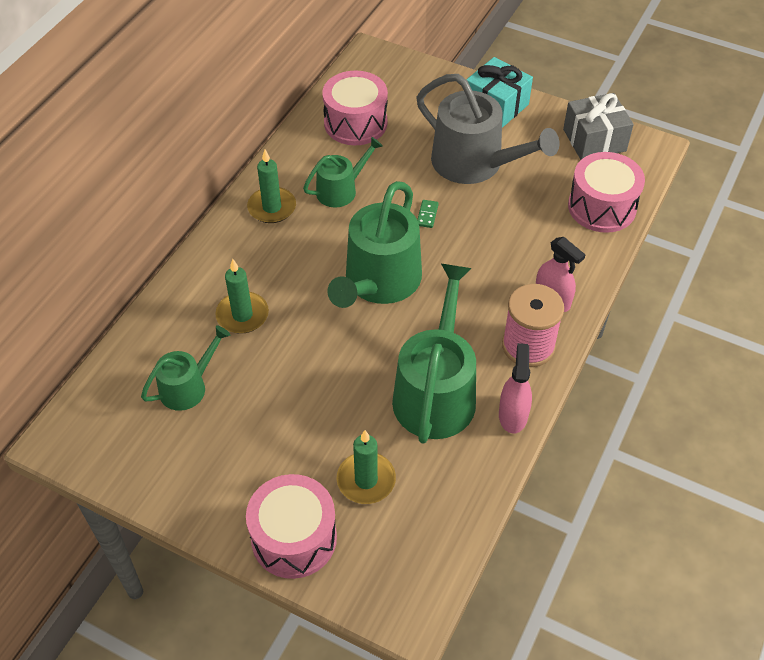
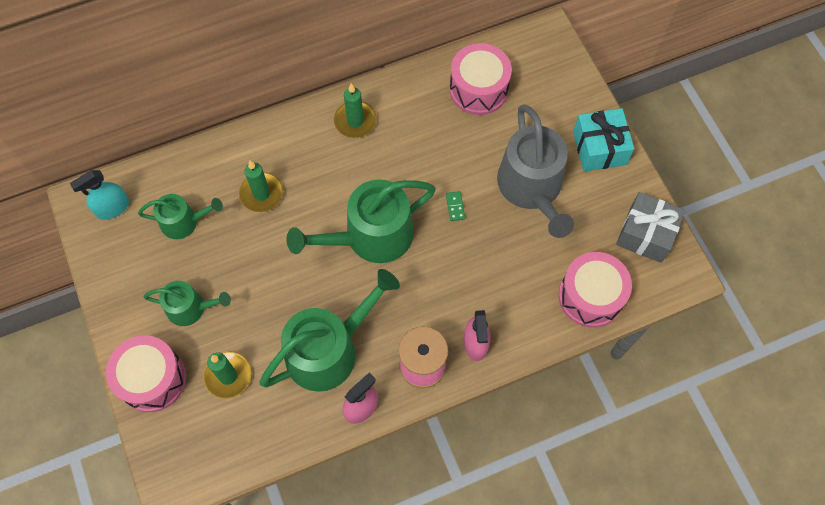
camera: 40 degrees right, 15 degrees up
(98, 424) = (112, 208): none -> turquoise spray bottle
(341, 190) = (414, 141): green watering can -> green watering can (190, 308)
(427, 215) = (455, 207): green domino -> green domino turned 60 degrees counterclockwise

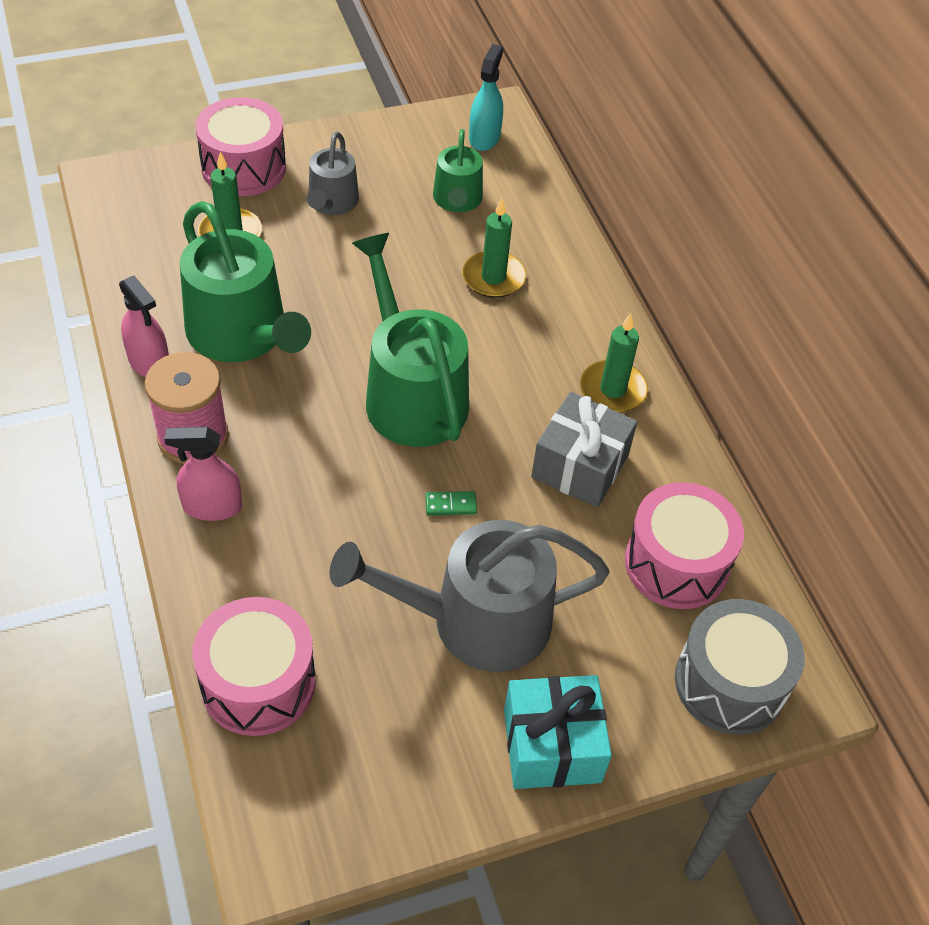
camera: 90 degrees right, 15 degrees down
(112, 208) = (484, 138): turquoise spray bottle -> turquoise spray bottle turned 45 degrees clockwise
(190, 308) = (331, 203): green watering can -> grey watering can
(548, 67) = (730, 683): none -> grey drum
(645, 234) = (363, 798): grey gift -> grey gift (580, 466)

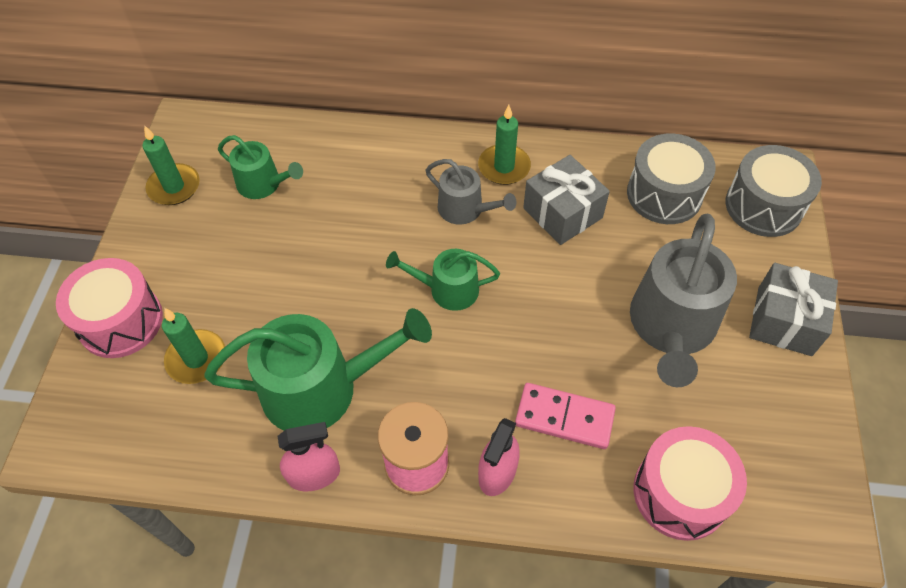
camera: 60 degrees left, 5 degrees up
(302, 547) = (564, 418): none -> pink domino
(331, 203) = (209, 270): grey watering can -> grey watering can (465, 209)
(411, 394) = (447, 289): green watering can -> green watering can, size x0.55
(450, 505) = (564, 304): green domino -> none
(484, 138) = (206, 141): turquoise spray bottle -> none
(493, 277) = (359, 193): green candle -> green candle (174, 187)
(552, 745) = (784, 321): turquoise gift -> grey gift
(676, 563) = (664, 194): pink drum -> grey drum

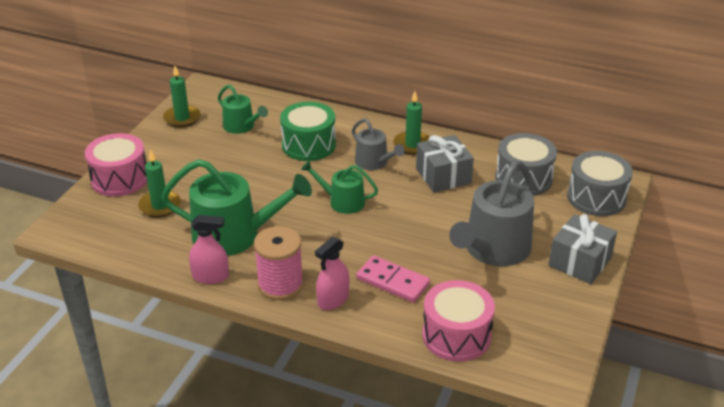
camera: 15 degrees right, 20 degrees down
(367, 197) = (308, 145): none -> green drum

